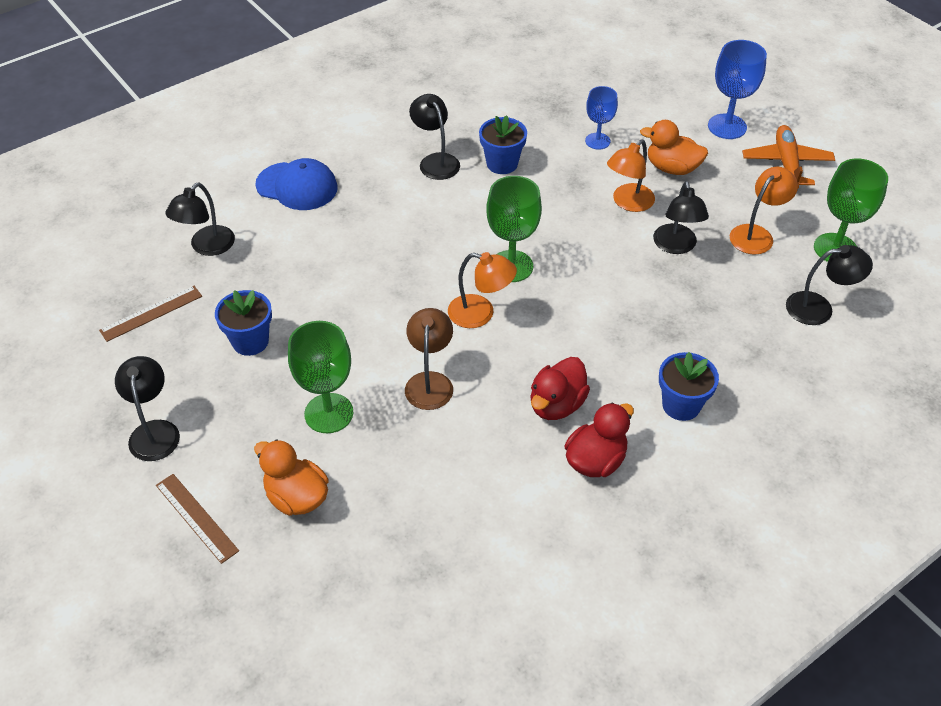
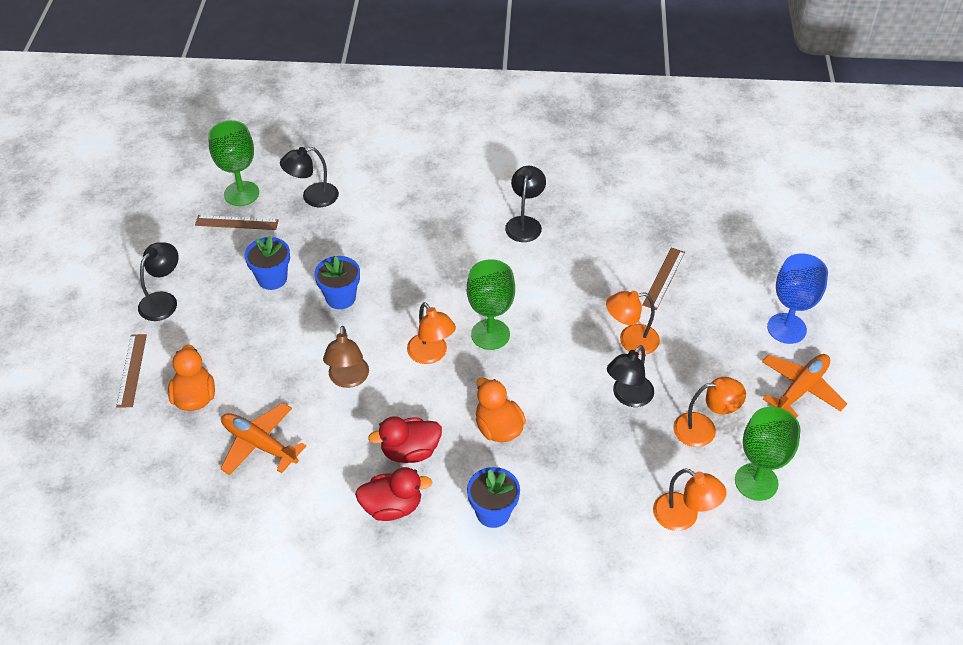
camera: 40 degrees right, 0 degrees up
(297, 186) = (412, 187): blue cap -> none
(329, 413) = (267, 357): green goblet -> green goblet (241, 193)
(413, 494) = (259, 444): none -> orange plane
(430, 382) = (348, 379): brown lamp -> brown lamp turned 135 degrees clockwise
(502, 164) = (570, 253): blue flower pot -> blue flower pot (340, 298)
(597, 141) = (664, 278): blue goblet -> brown ruler
(672, 168) = (698, 335): orange duck -> orange duck (498, 428)
(819, 308) = (684, 517): black lamp -> orange lamp

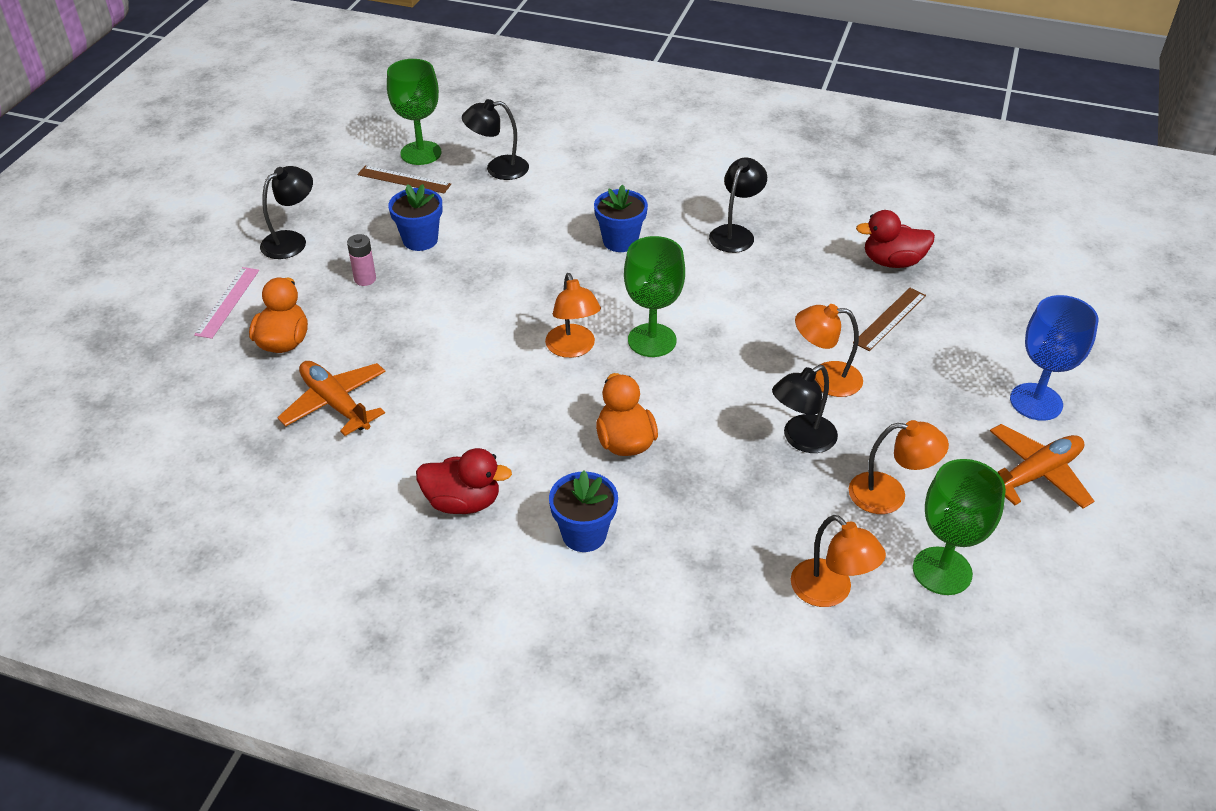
camera: 15 degrees right, 5 degrees down
(131, 370) = (227, 302): brown ruler -> pink ruler
(240, 325) = (365, 279): none -> pink battery
(340, 298) = (489, 272): blue flower pot -> blue flower pot (620, 241)
(348, 379) = (465, 356): brown lamp -> none
(410, 451) = (508, 446): red duck -> red duck (892, 262)

